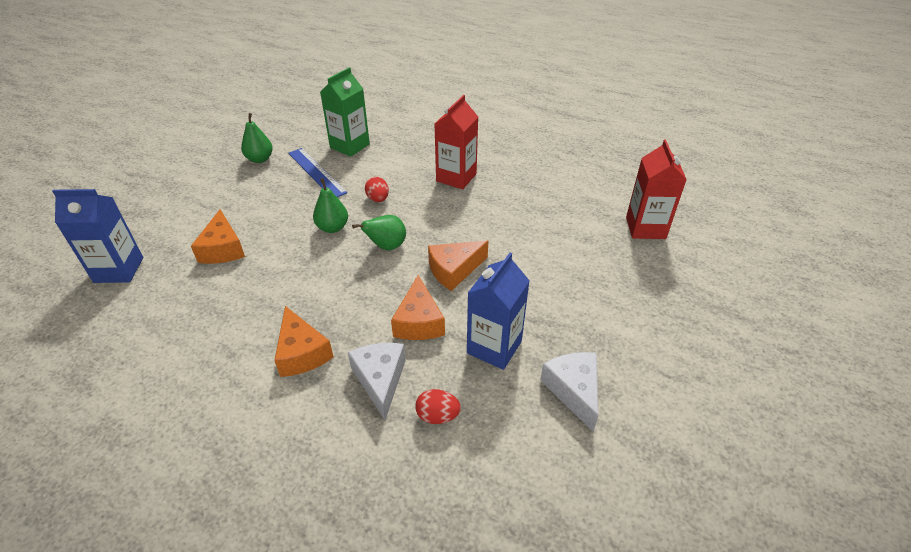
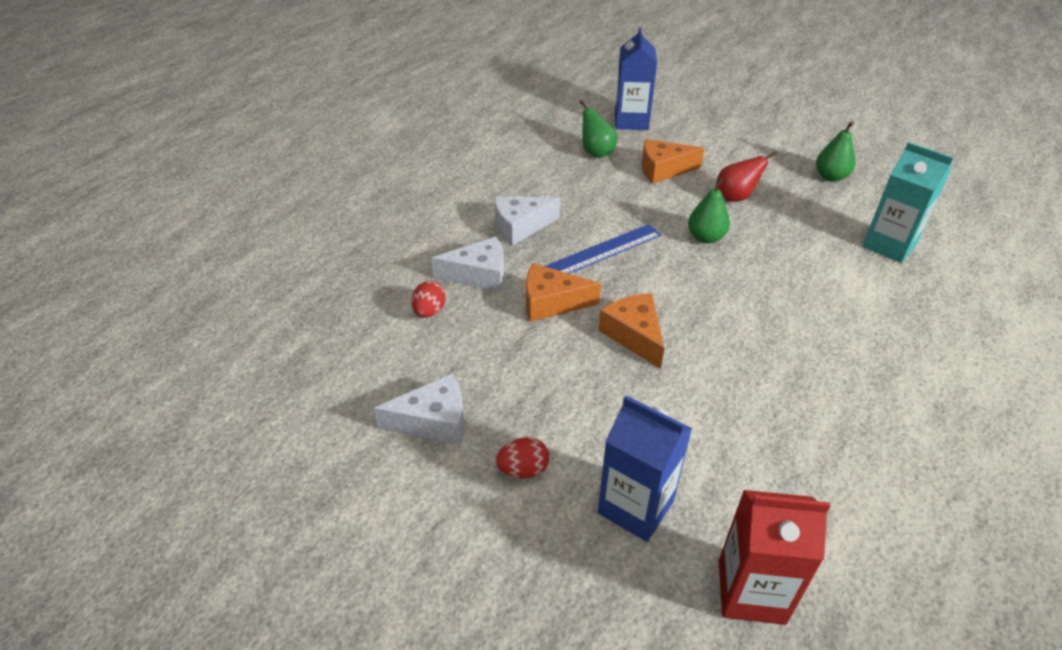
camera: 95 degrees right, 0 degrees up
(278, 208) = (735, 197): none -> red pear
(302, 353) = (520, 227): orange cheese -> white cheese
(316, 172) = (815, 220): blue ruler -> blue ruler (602, 251)
(350, 146) = (889, 245): green carton -> turquoise carton
(378, 199) = (769, 272): red egg -> red egg (523, 470)
(386, 246) = (675, 279): green pear -> green pear (596, 152)
(456, 177) = (841, 350): red carton -> none
(494, 347) = (507, 360): blue carton -> blue carton (635, 507)

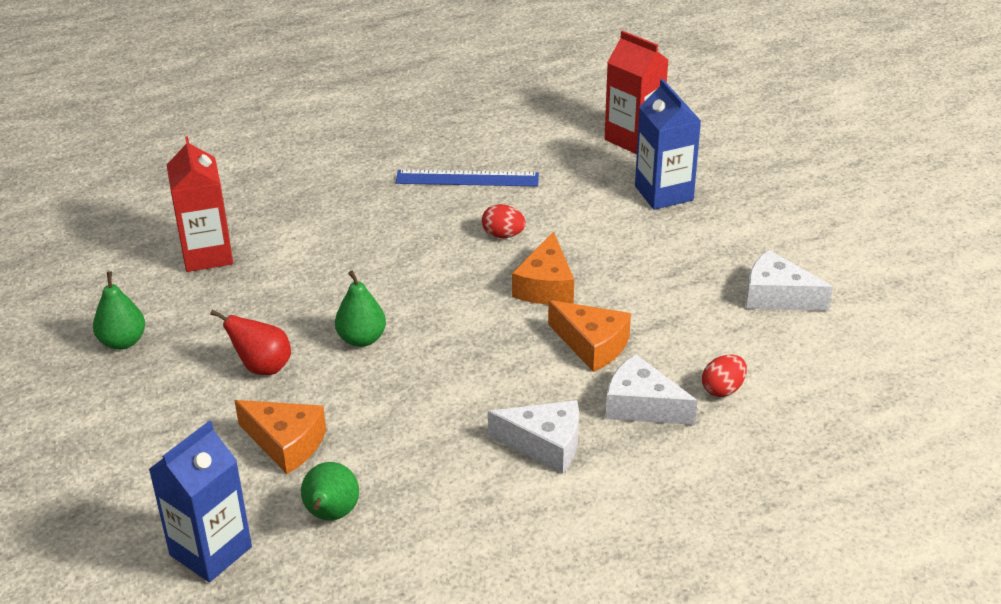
camera: 145 degrees left, 5 degrees down
(523, 470) = (726, 240): red egg -> red egg (503, 235)
(602, 251) = (485, 373): blue ruler -> blue ruler (467, 178)
(889, 245) = (207, 254): turquoise carton -> red carton

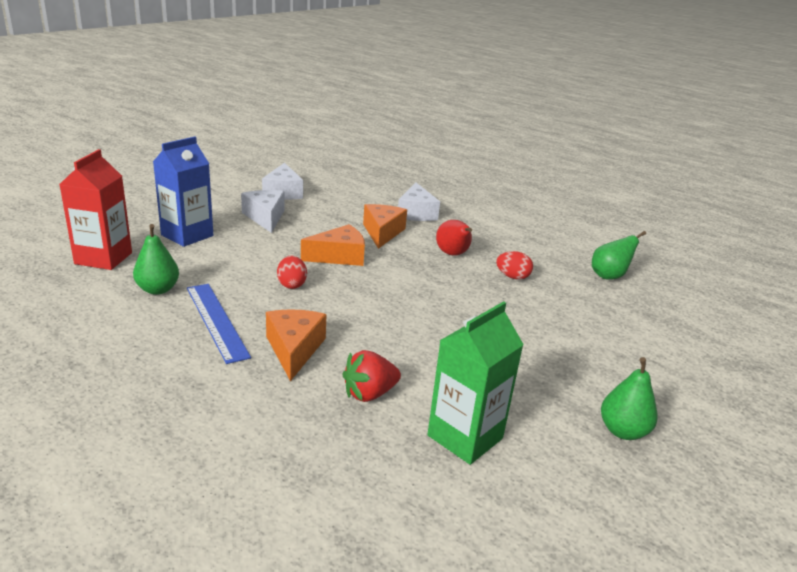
camera: 125 degrees left, 10 degrees down
(207, 254) = (465, 437): red carton -> green carton
(210, 551) = (688, 304): blue carton -> none
(262, 367) = (548, 342): red pear -> red pear (453, 254)
(286, 443) = (590, 307): orange cheese -> orange cheese (294, 349)
(297, 227) = (369, 394): none -> red strawberry
(362, 339) = (470, 310): green pear -> green pear (158, 289)
(545, 444) = (477, 231): white cheese -> white cheese (265, 217)
(723, 389) = (379, 197): red egg -> red egg (512, 277)

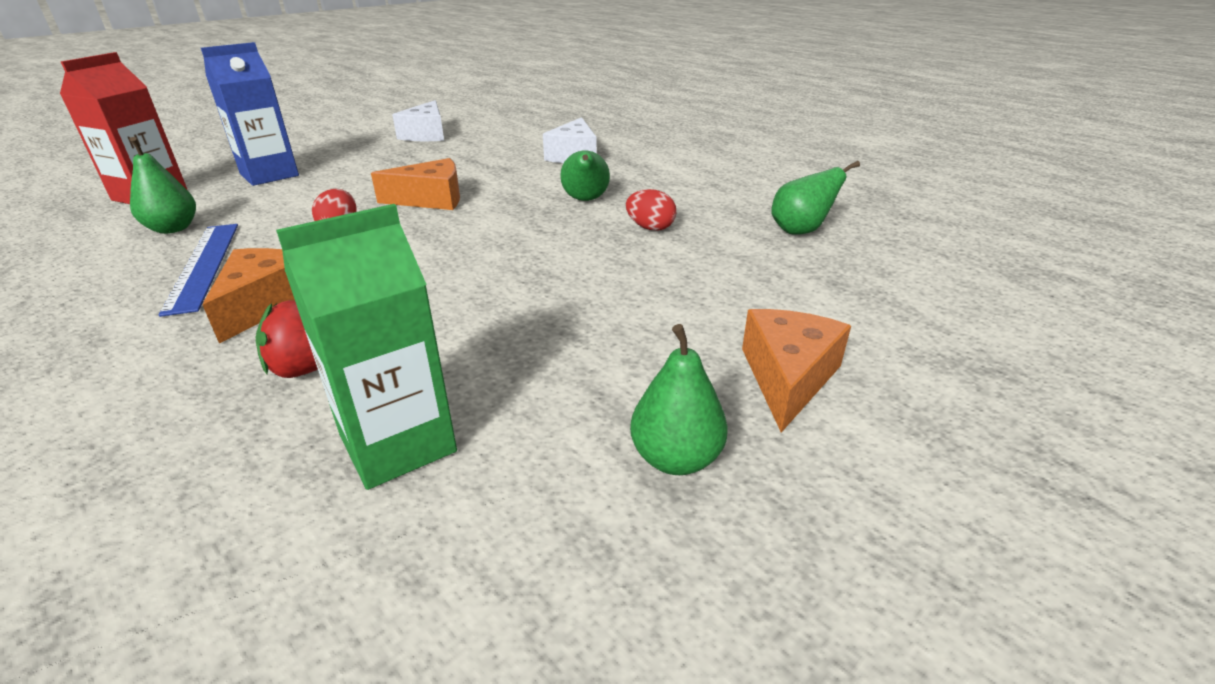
camera: 15 degrees right, 5 degrees up
(265, 217) = (380, 158): white cheese -> none
(382, 232) = (511, 175): orange cheese -> orange cheese (788, 377)
(453, 254) = (585, 200): red pear -> green pear

